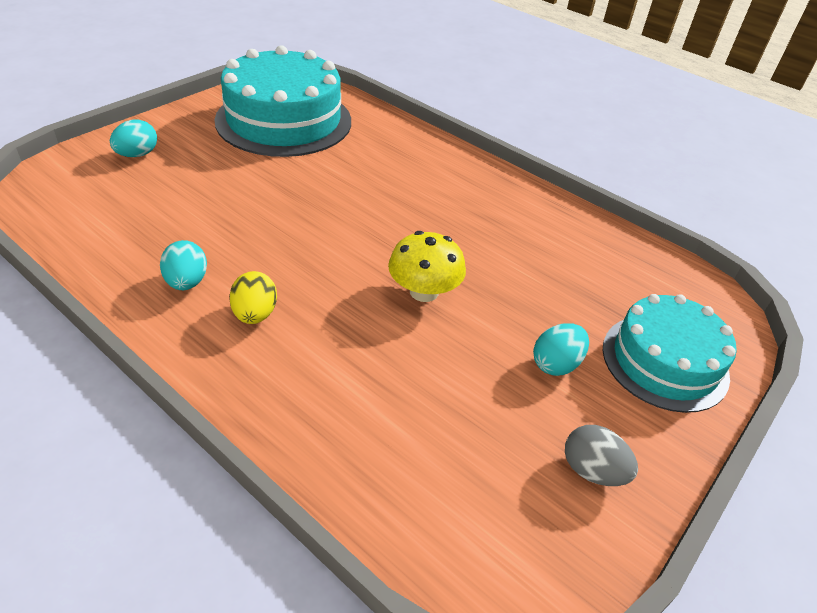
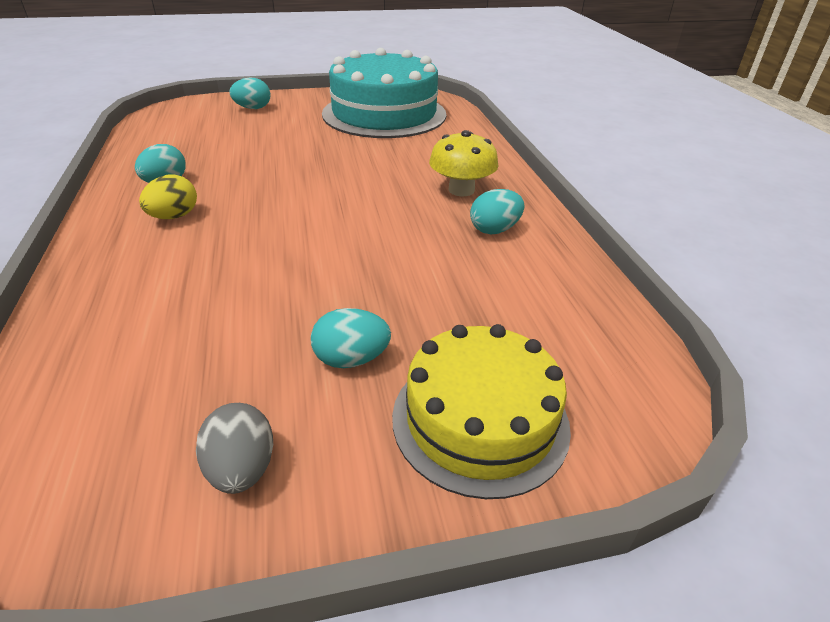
camera: 40 degrees right, 5 degrees down
(424, 291) = (318, 252): yellow mushroom -> yellow mushroom (461, 190)
(515, 215) = (494, 230): none -> turquoise egg
(665, 361) = (480, 420): turquoise cake -> yellow cake

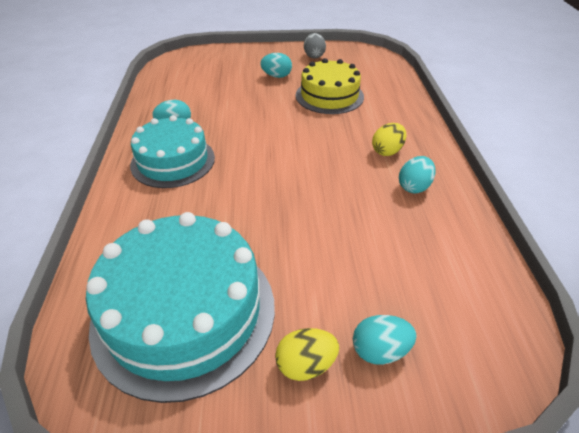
camera: 170 degrees left, 5 degrees up
(301, 103) = (306, 365): none -> yellow egg
(461, 190) = (173, 161): yellow mushroom -> turquoise cake
(480, 420) = (236, 59): yellow cake -> yellow cake (329, 96)

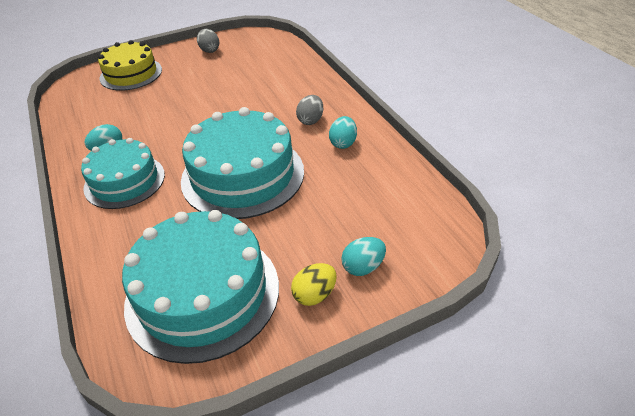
camera: 20 degrees left, 0 degrees up
(276, 76) = (183, 78): turquoise egg -> none
(289, 190) = (243, 175): none -> turquoise cake
(329, 96) = (241, 85): yellow cake -> yellow cake (131, 74)
(387, 151) = (310, 120): yellow egg -> grey egg

